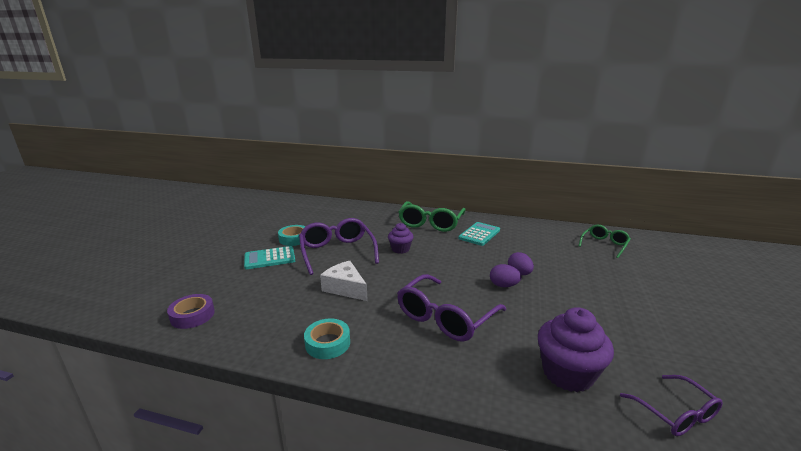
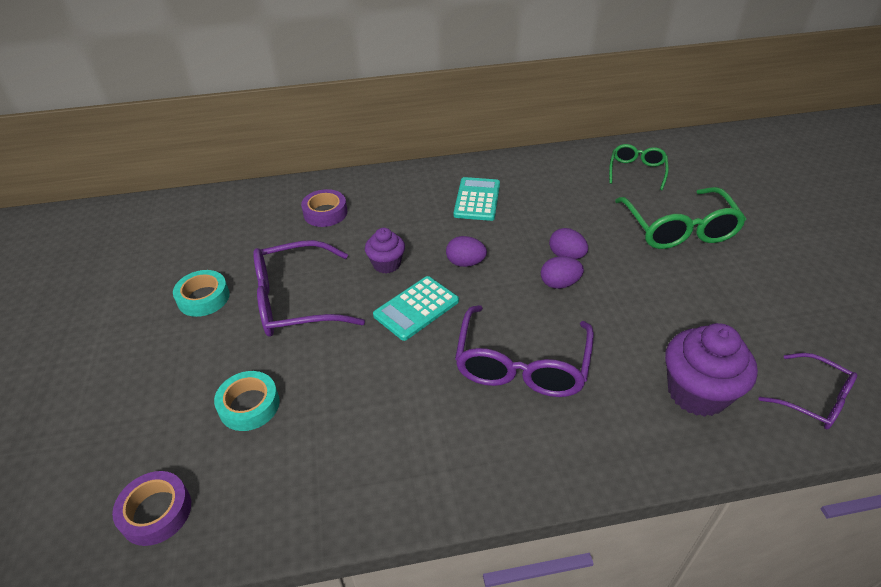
camera: 25 degrees left, 20 degrees up
(270, 258) = (194, 352): turquoise calculator -> turquoise calculator (416, 308)
(327, 343) = (401, 470): turquoise tape -> turquoise tape (249, 405)
(337, 252) = (295, 301): purple glasses -> purple glasses turned 60 degrees counterclockwise
(345, 288) = (357, 366): white cheese -> none
(385, 221) = (325, 213): none -> purple tape
(430, 223) = (397, 198): green glasses -> green glasses (679, 229)
(448, 260) = (465, 263): none -> purple egg

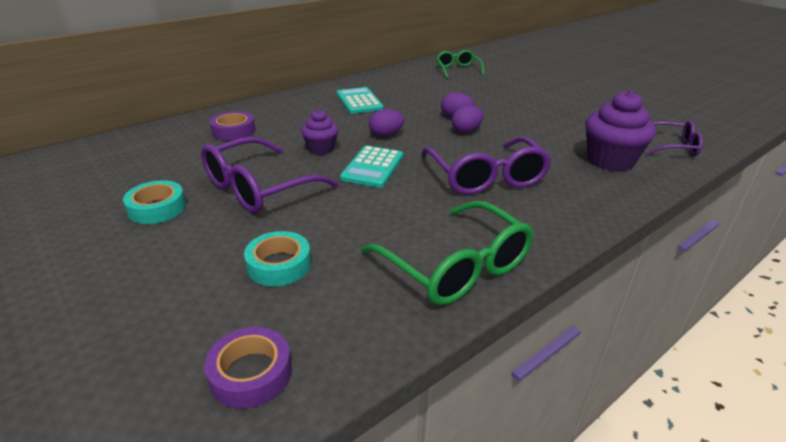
camera: 30 degrees left, 10 degrees down
(679, 229) = (514, 91): green glasses -> green glasses (456, 267)

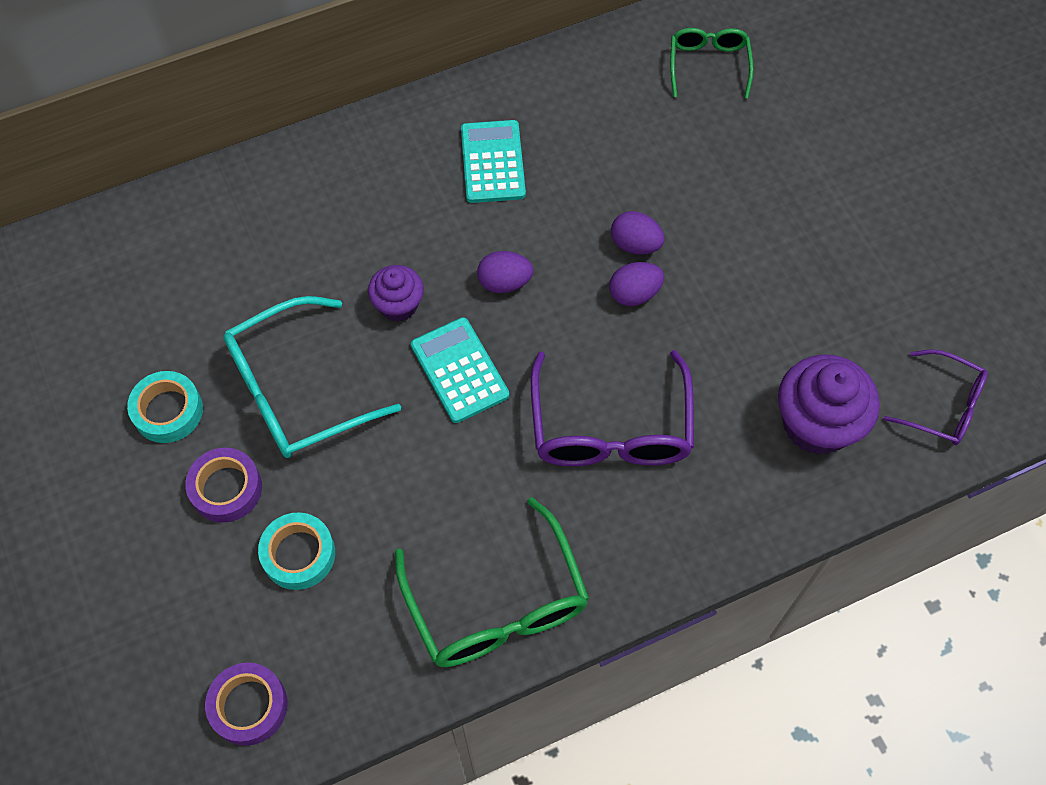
camera: 15 degrees right, 30 degrees up
(233, 131) = (280, 228): purple tape -> purple tape (226, 488)
(258, 188) = (296, 391): purple glasses -> turquoise glasses
(372, 167) = (459, 370): turquoise calculator -> turquoise calculator turned 120 degrees clockwise

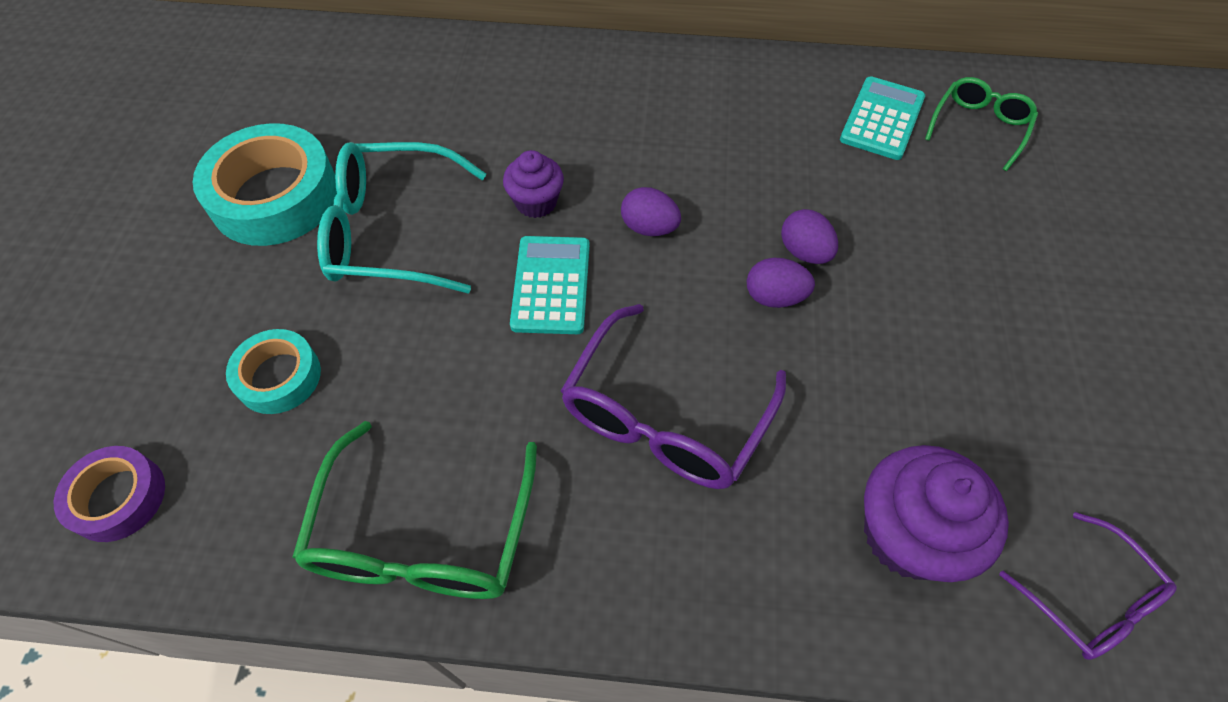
camera: 30 degrees right, 5 degrees down
(168, 411) = (275, 196): turquoise tape -> turquoise tape, size x1.75
(226, 488) = (267, 284): purple tape -> none
(493, 162) = (708, 123): turquoise calculator -> turquoise calculator (882, 119)

